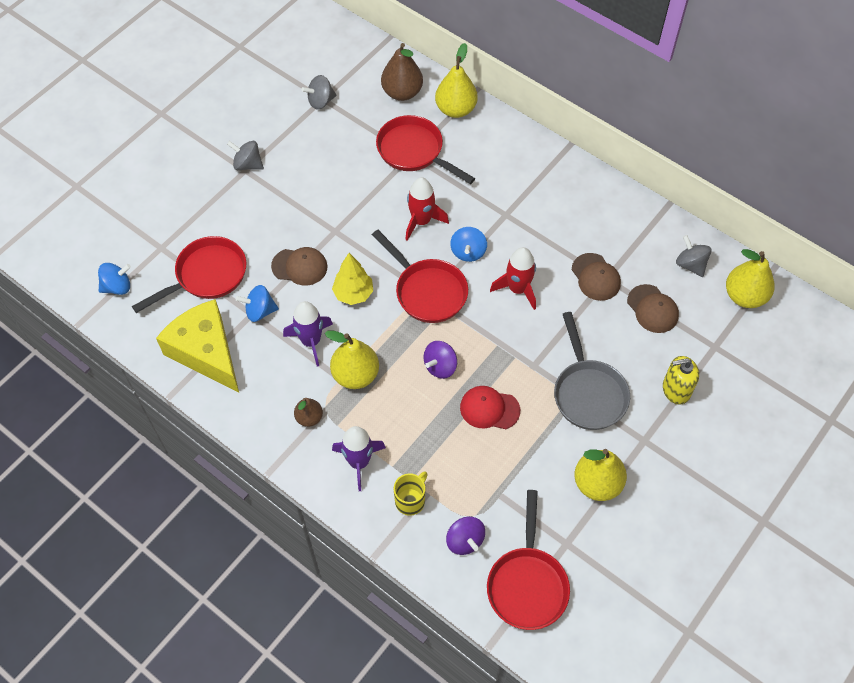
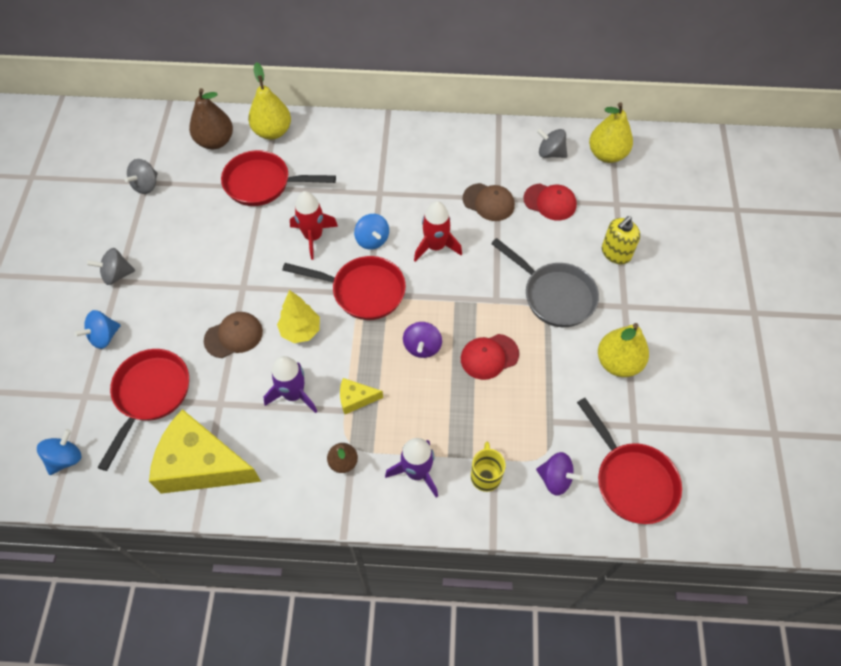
camera: 35 degrees left, 0 degrees up
(260, 311) = (226, 396): blue spinning top -> blue spinning top (104, 337)
(355, 375) = (356, 399): yellow pear -> yellow cheese
(652, 309) = (550, 202): brown cap -> red cap

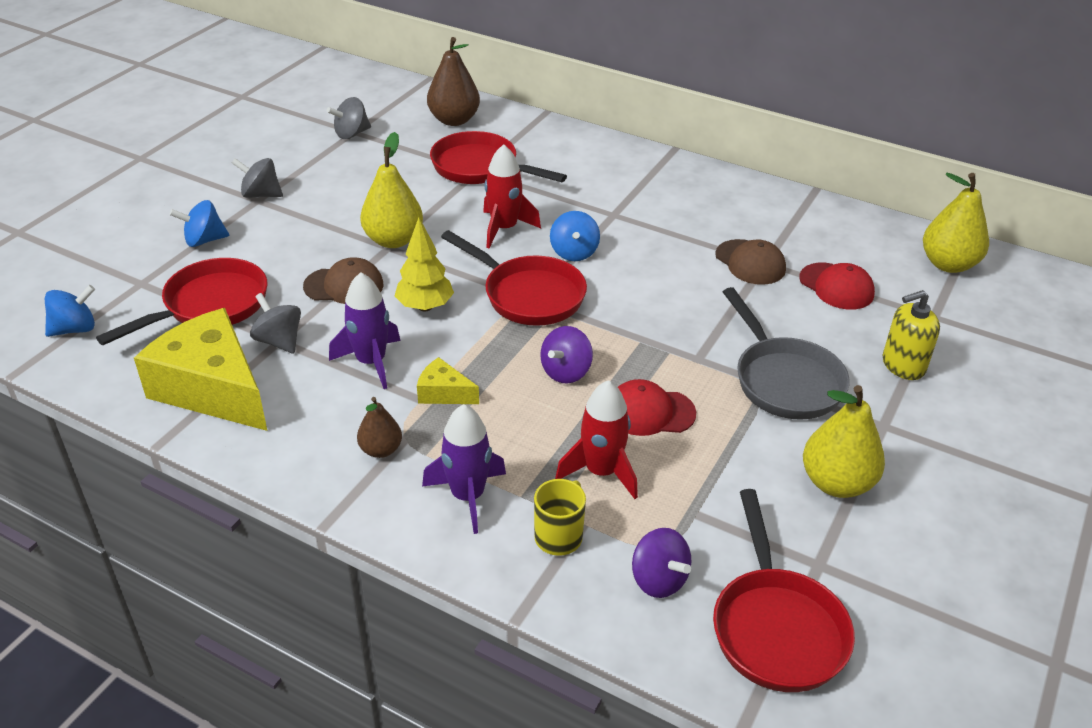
camera: 25 degrees right, 20 degrees down
(272, 131) = (524, 129): yellow pear -> yellow pear (393, 240)
(435, 246) = (651, 282): red rocket -> red rocket (601, 472)
(550, 153) = (866, 241): grey spinning top -> grey spinning top (279, 341)

